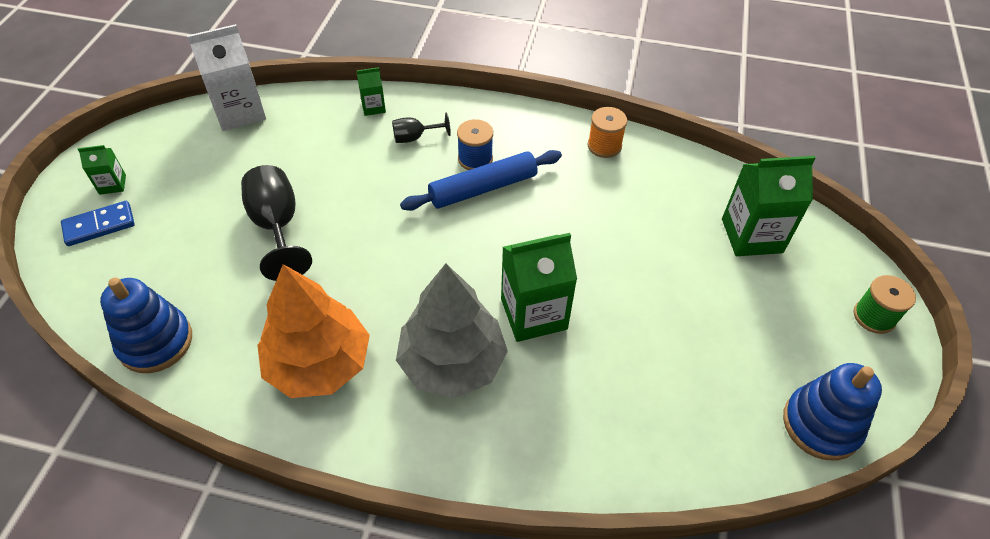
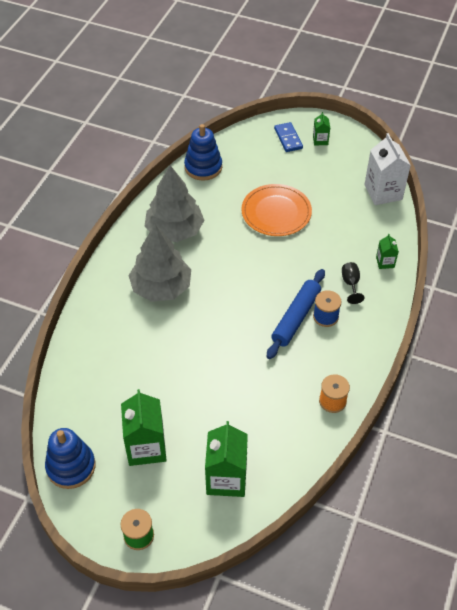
camera: 100 degrees right, 0 degrees up
(277, 226) = (276, 212): black goblet -> orange plate
(319, 363) = (174, 230): orange tree -> grey tree
(483, 188) = (296, 318): blue rolling pin -> blue rolling pin turned 45 degrees clockwise
(533, 314) = (185, 330): green carton -> green carton (146, 447)

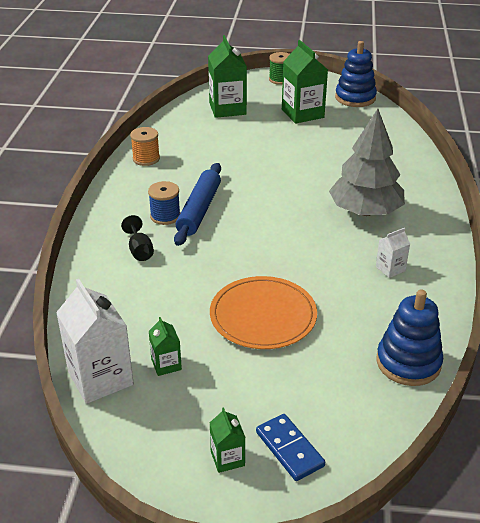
camera: 165 degrees right, 15 degrees down
(174, 230) = (390, 269): grey tree -> white carton
(385, 262) = (95, 280): green carton -> green carton (166, 364)

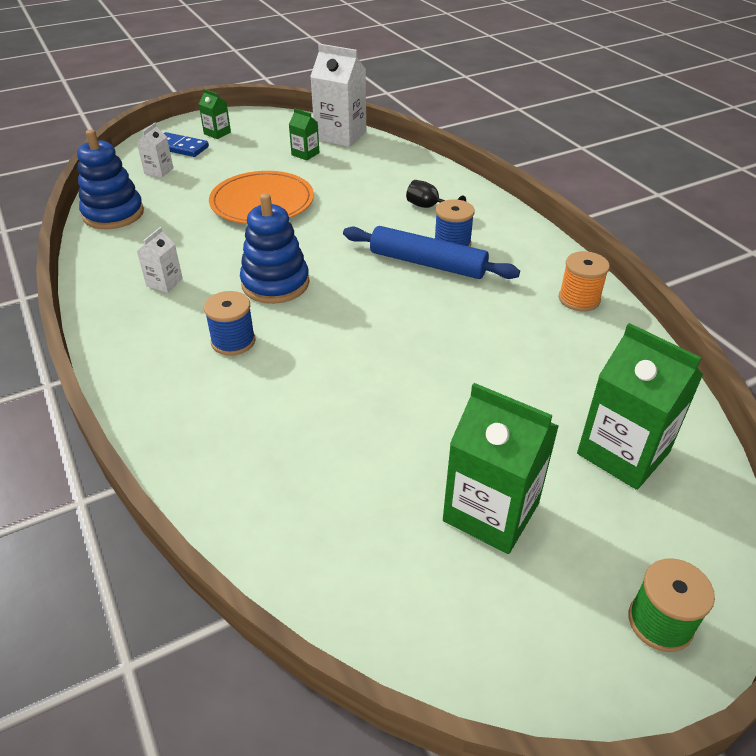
camera: 145 degrees right, 5 degrees up
(199, 210) = (428, 263): blue rolling pin -> blue rolling pin turned 45 degrees counterclockwise
(336, 412) = (159, 171): none -> white carton
(355, 98) = (439, 641): blue stacking toy -> blue stacking toy (275, 283)
(365, 211) = (233, 341): grey tree -> blue spool

